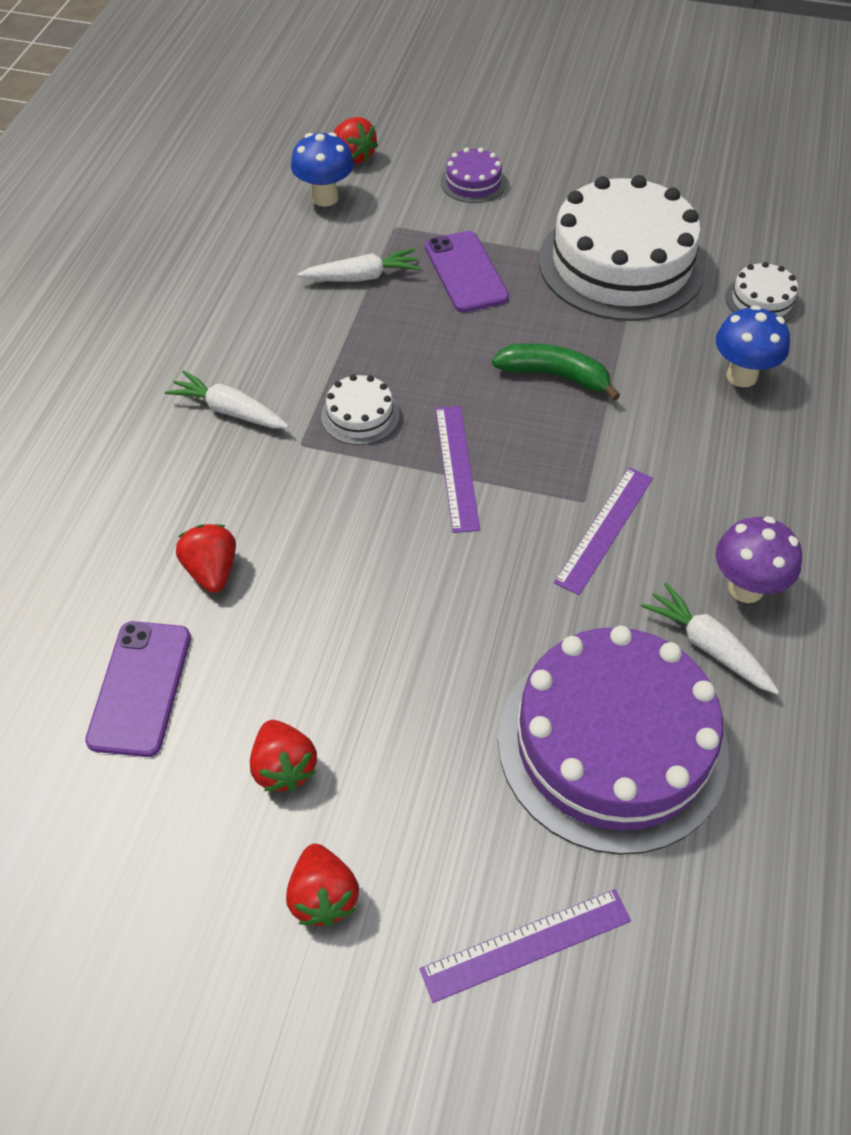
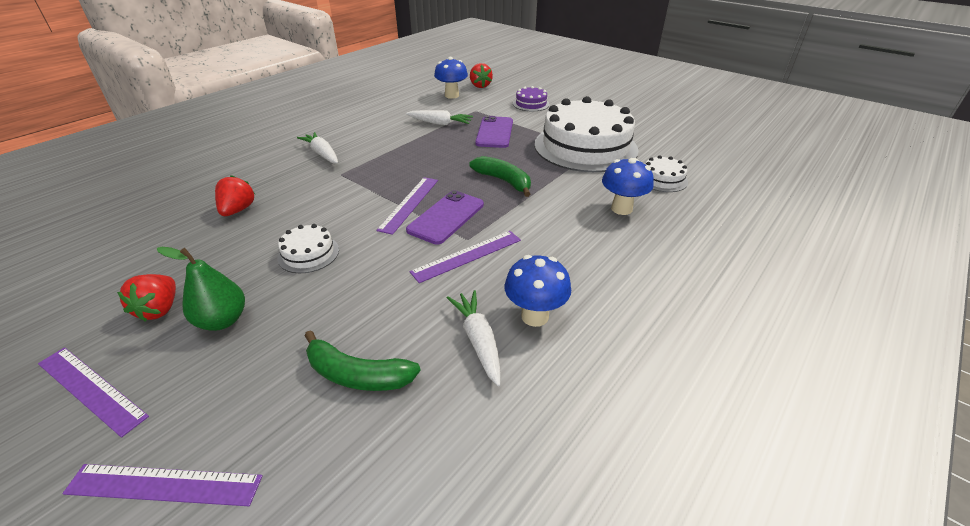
camera: 25 degrees right, 15 degrees down
(140, 688) = (143, 246): purple phone -> purple phone (446, 217)
(323, 896) = (91, 389): red strawberry -> purple ruler
(360, 415) = (382, 171): white cake -> white cake (308, 254)
(385, 747) = (223, 320): none -> green pear
(612, 744) = (357, 374): purple cake -> green banana
(746, 588) = (535, 316): purple mushroom -> blue mushroom

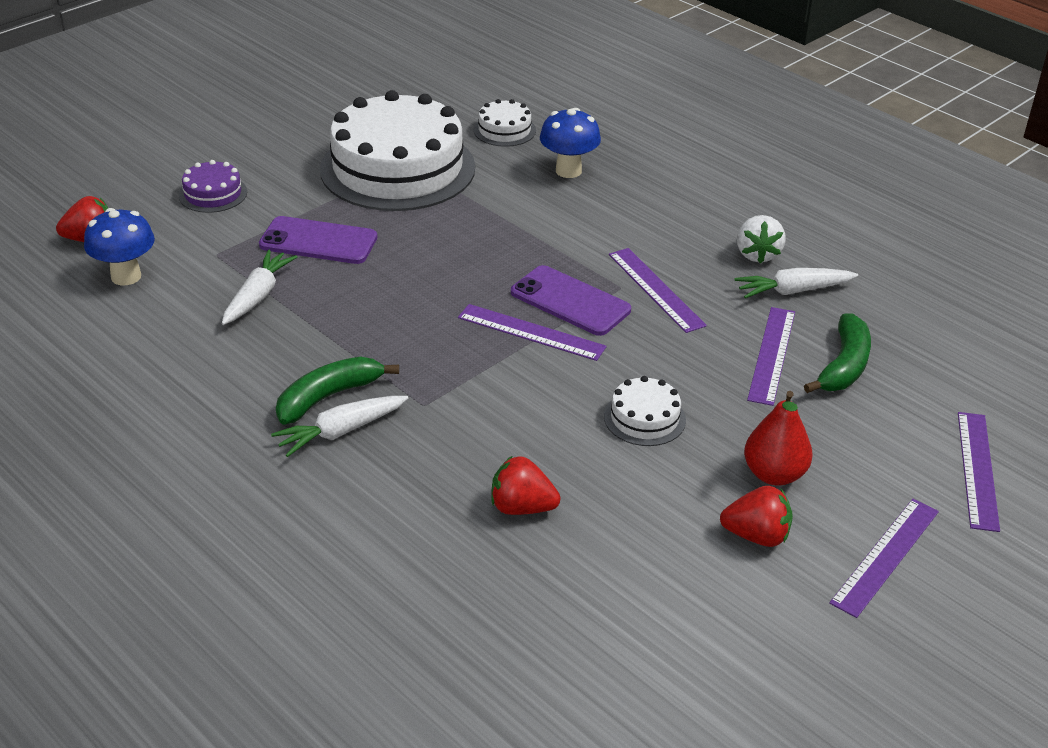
camera: 85 degrees left, 0 degrees up
(223, 320) = (774, 474): green pear -> red pear
(378, 323) = (772, 355): none -> purple ruler
(503, 181) = (483, 247): green banana -> green banana (328, 397)
(535, 316) = (757, 254): blue mushroom -> white strawberry

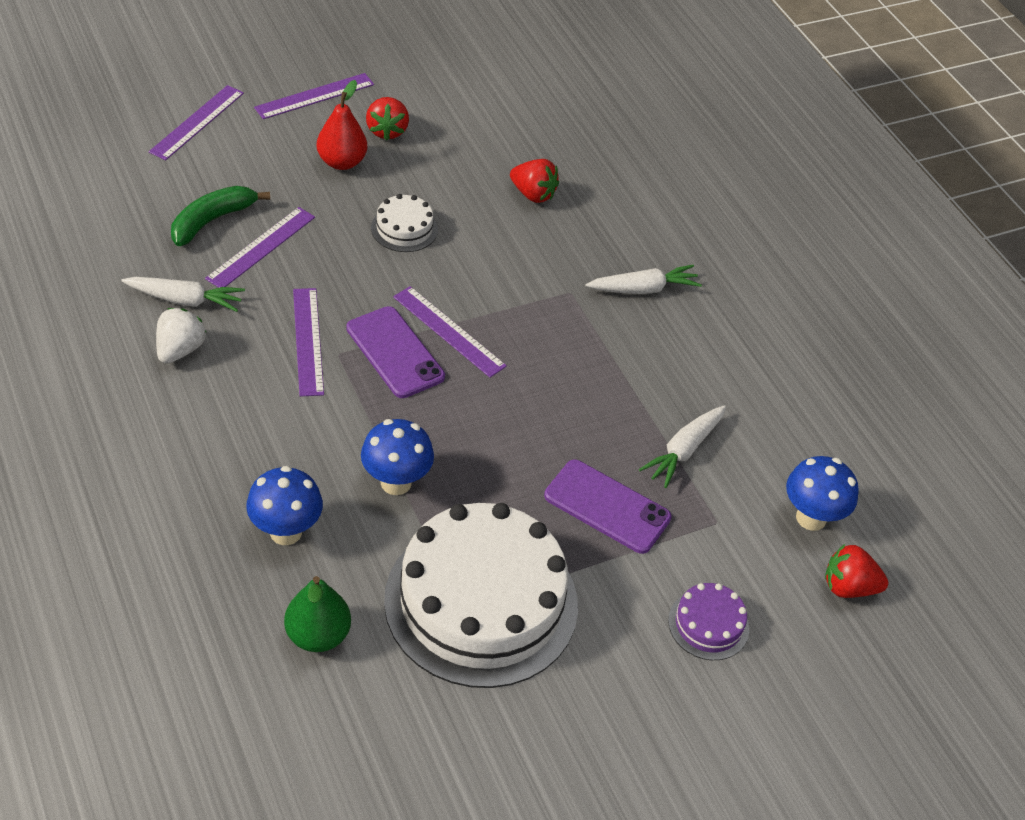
camera: 165 degrees left, 10 degrees up
(328, 397) = (645, 322): green banana -> none
(504, 130) = (317, 635): white cake -> green pear
(505, 215) = (396, 482): none -> blue mushroom
(756, 536) = (387, 131): red strawberry -> red strawberry turned 120 degrees counterclockwise

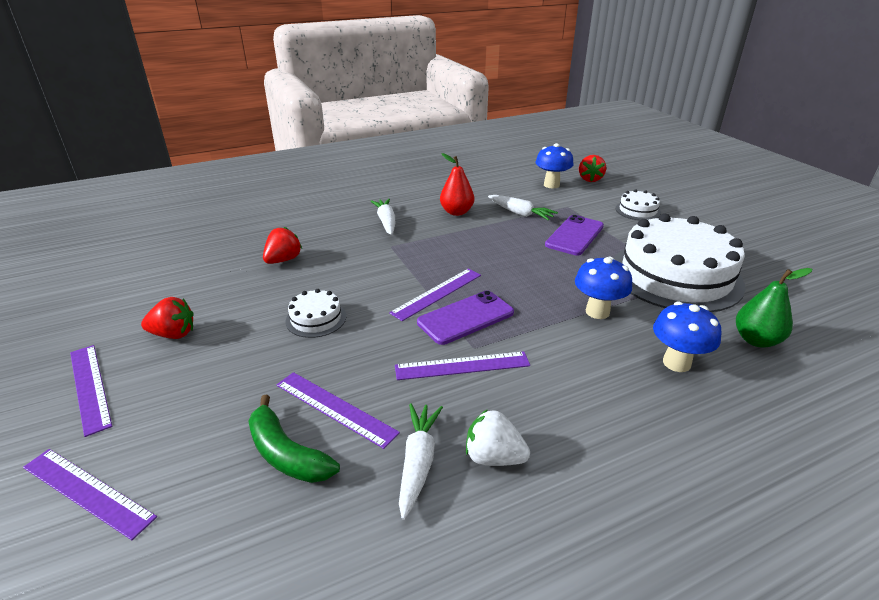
camera: 85 degrees left, 15 degrees down
(342, 162) = (212, 360): red pear -> red pear (456, 212)
(708, 624) = (637, 210): purple cake -> white cake

